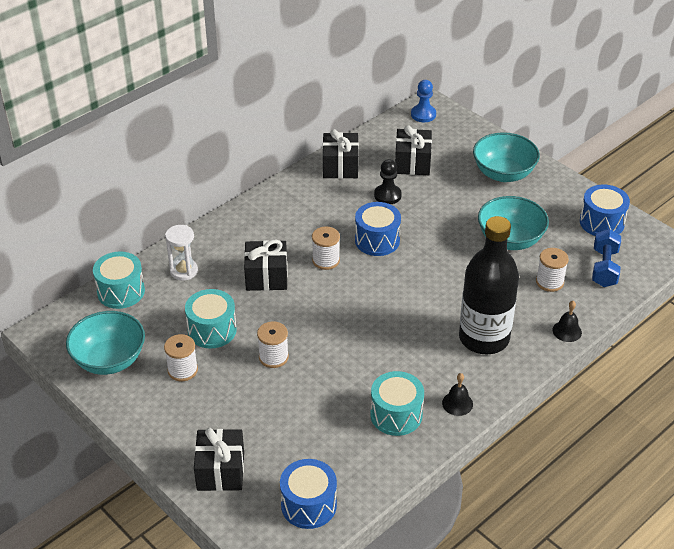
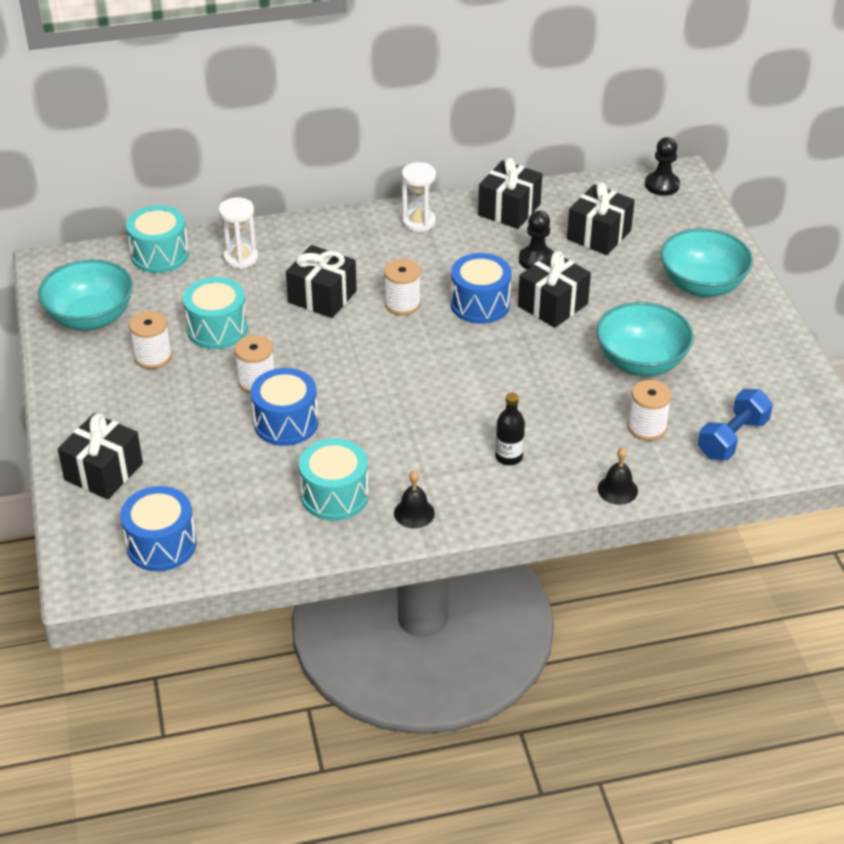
camera: 30 degrees right, 0 degrees up
(287, 197) = (418, 222): none -> white hourglass
(423, 114) = (662, 185): blue pawn -> black pawn
(424, 222) = (553, 305): none -> black gift
(484, 338) = (509, 457): black bottle -> black bottle, size x0.40
(602, 222) = (778, 386): blue drum -> blue drum (286, 423)

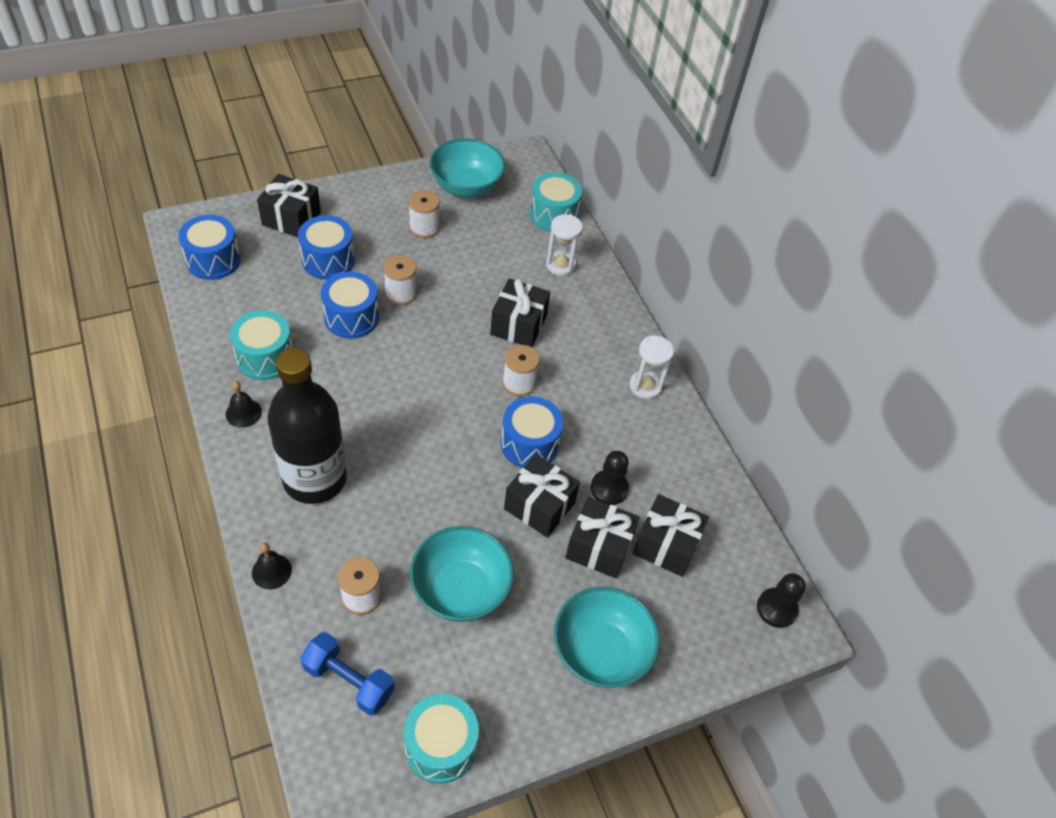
camera: 75 degrees right, 10 degrees up
(187, 440) = (328, 260): none -> blue drum
(217, 329) = (464, 261): turquoise drum -> turquoise drum (441, 746)
(509, 209) = (687, 460): black gift -> black gift (599, 547)
(509, 457) = (315, 479): black bottle -> black bottle, size x2.48

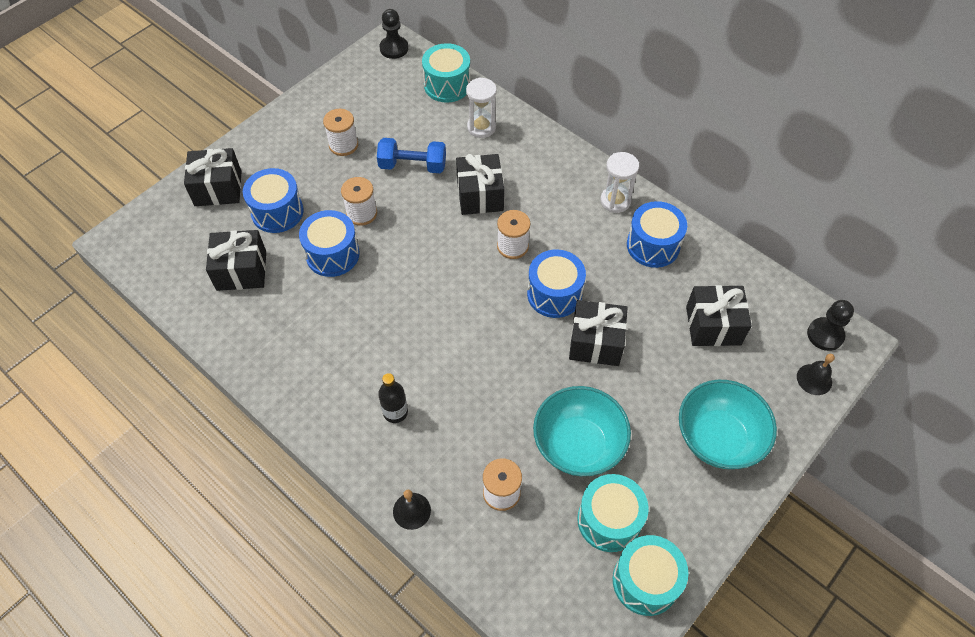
camera: 20 degrees left, 5 degrees up
(213, 260) = (171, 259): blue drum -> blue drum (653, 245)
(243, 413) = (293, 385): black bell -> black bell (814, 379)
(265, 357) = (279, 326): turquoise drum -> turquoise drum (609, 520)
(315, 479) = (395, 412): black bottle -> black bottle, size x0.40
(348, 681) = (537, 569): blue dumbbell -> blue dumbbell (412, 166)
(466, 187) = (356, 92): turquoise bowl -> none
(599, 547) = (663, 353): black gift -> black gift (241, 271)
(609, 488) = (641, 301): black pawn -> black pawn (394, 48)

